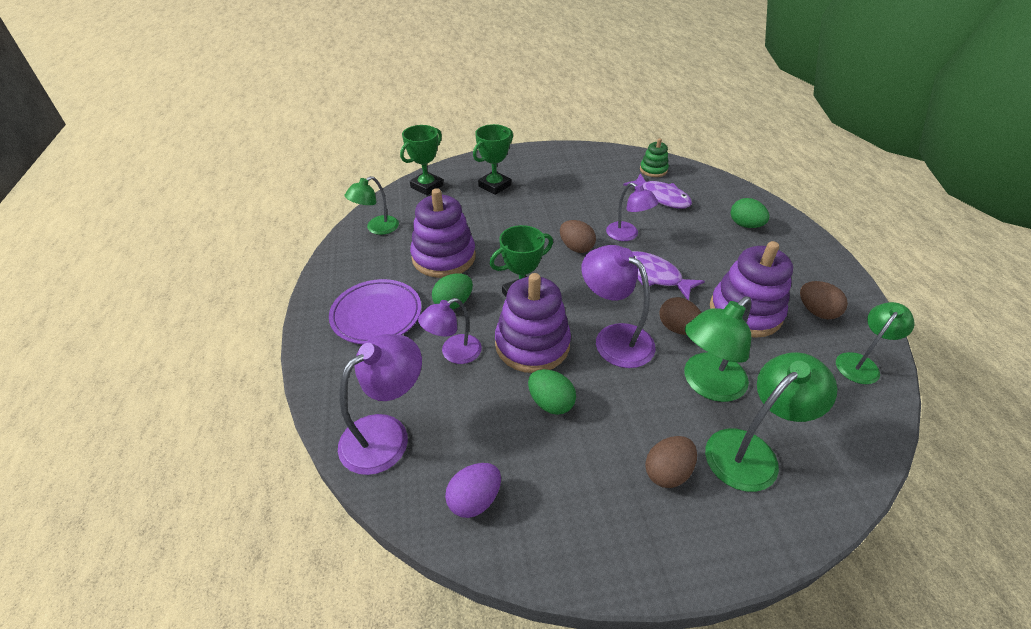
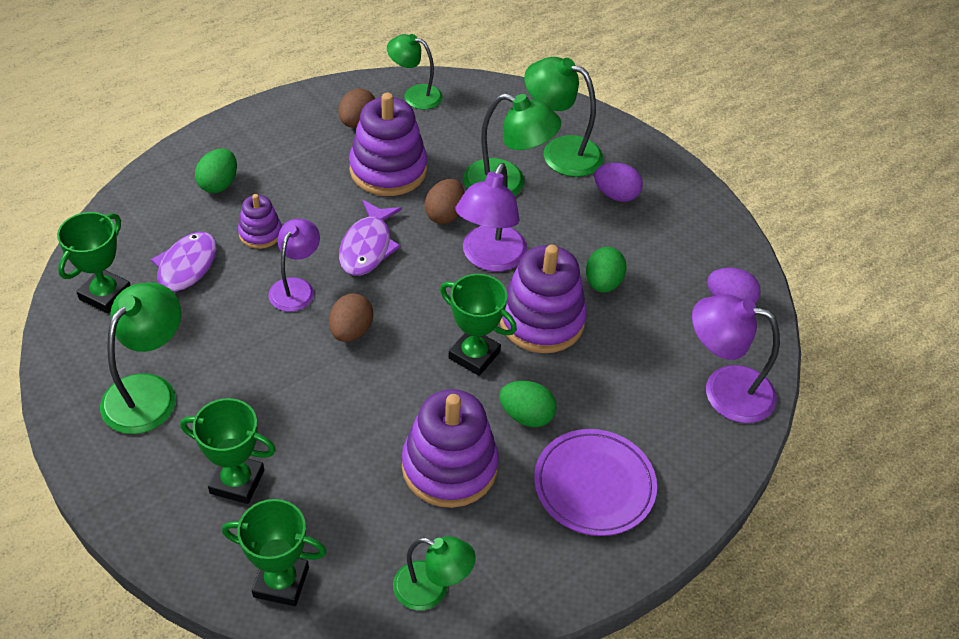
camera: 120 degrees left, 5 degrees up
(454, 353) = (598, 381): purple lamp -> none
(572, 171) = (148, 391): none -> green lamp
(653, 170) = (105, 294): green stacking toy -> green trophy
(667, 472) = (616, 195): brown egg -> purple egg
(687, 232) = (260, 233): none -> purple stacking toy

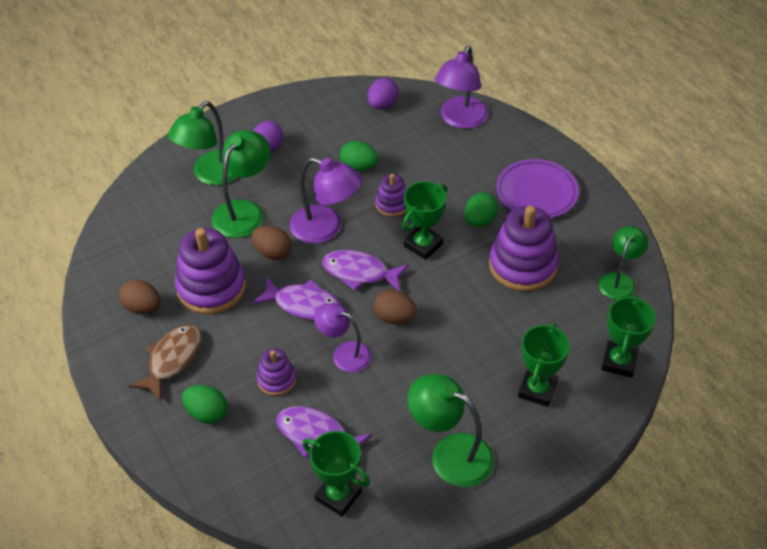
camera: 80 degrees left, 0 degrees up
(288, 151) = (172, 359): none -> brown fish
(415, 95) = (114, 264): green lamp -> none
(421, 294) = (359, 273): none -> purple fish
(541, 320) = (392, 204): purple stacking toy -> purple stacking toy, size x0.52

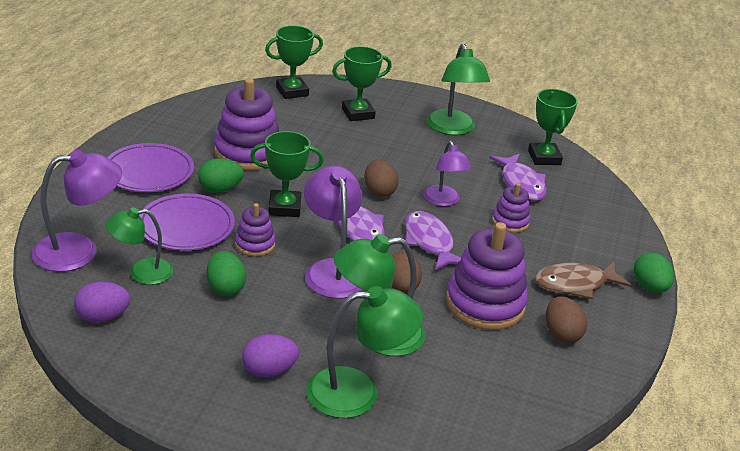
camera: 135 degrees left, 15 degrees down
(207, 413) = (583, 240): green egg -> green egg (649, 287)
(445, 180) = (186, 226): none -> purple plate
(619, 280) = (212, 109): green lamp -> green lamp (141, 272)

